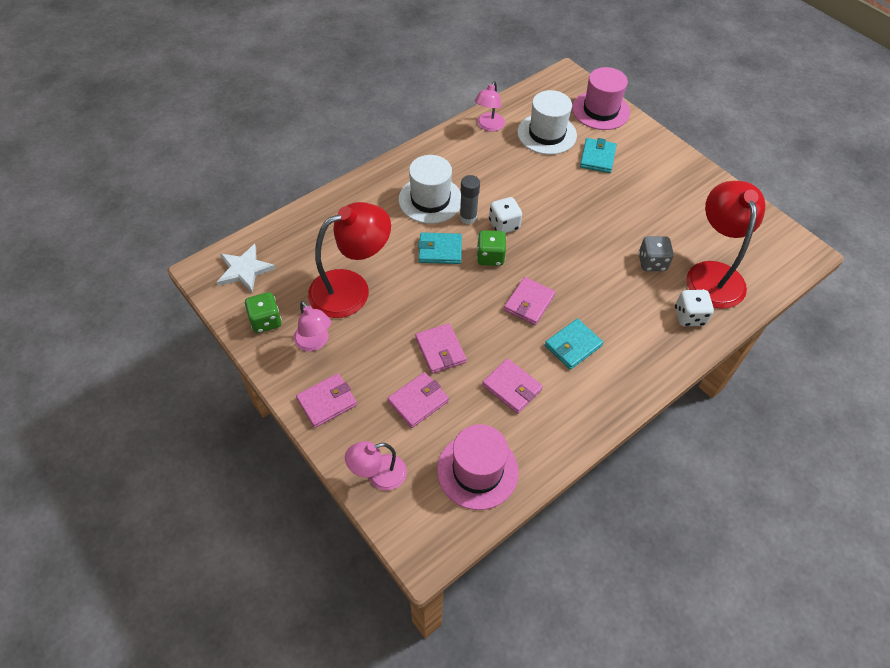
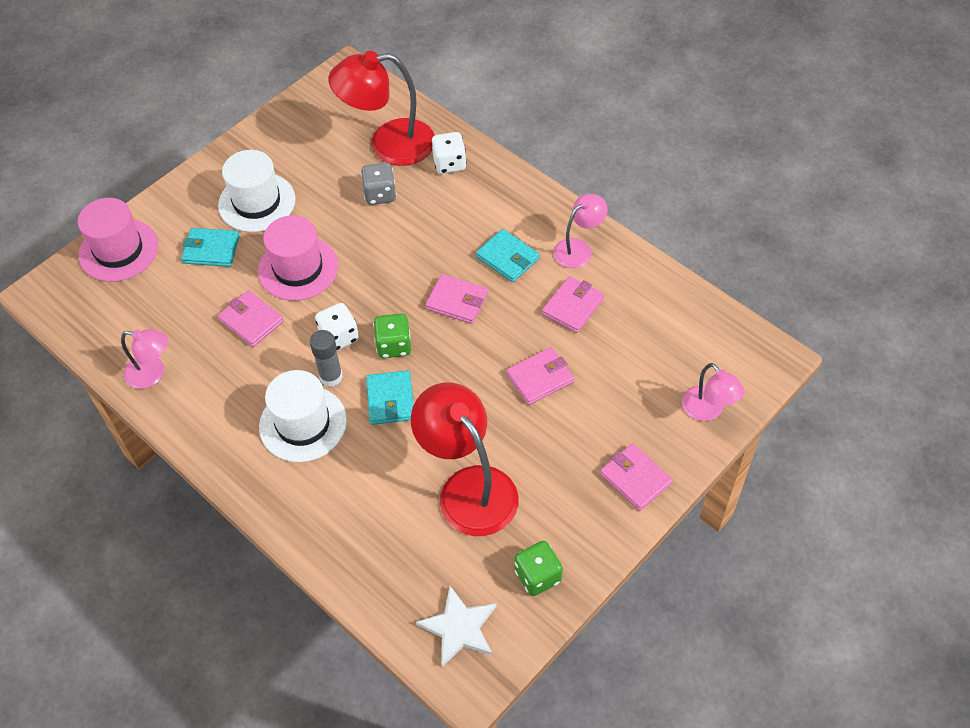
camera: 95 degrees left, 0 degrees up
(315, 342) = (558, 511): pink lamp -> pink lamp (578, 248)
(418, 401) = (611, 389): pink wallet -> pink wallet (251, 321)
(477, 470) = (677, 325): pink hat -> pink hat (298, 268)
(547, 134) = (167, 306): white hat -> white hat (257, 202)

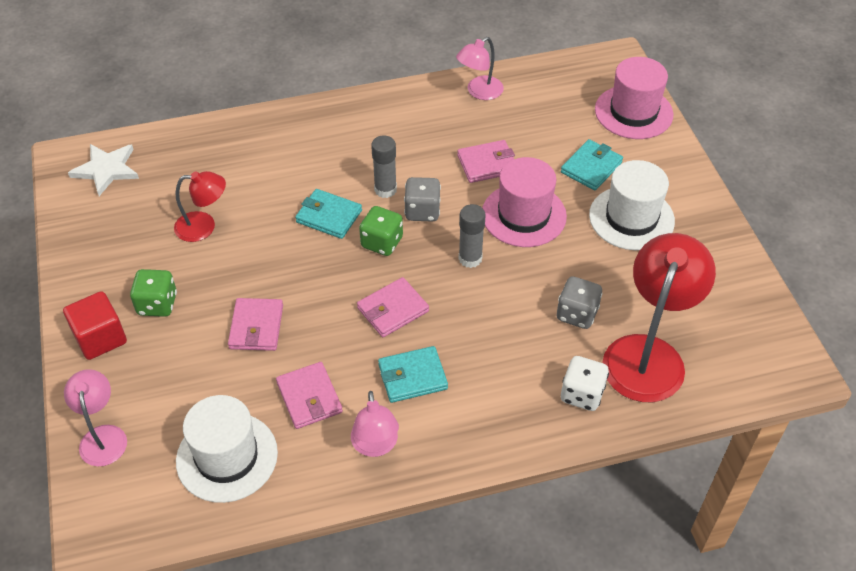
camera: 120 degrees right, 5 degrees down
(303, 424) = (355, 156): white hat -> white hat (227, 457)
(339, 337) = (422, 211): white dice -> grey dice
(370, 280) = (470, 258): none -> grey glue stick
(468, 488) = (204, 226): red lamp -> red lamp, size x0.55
(538, 576) = (93, 231): green dice -> green dice (157, 304)
(635, 479) = (100, 338): pink wallet -> red cube
(708, 410) = (103, 436): pink lamp -> pink lamp turned 75 degrees clockwise

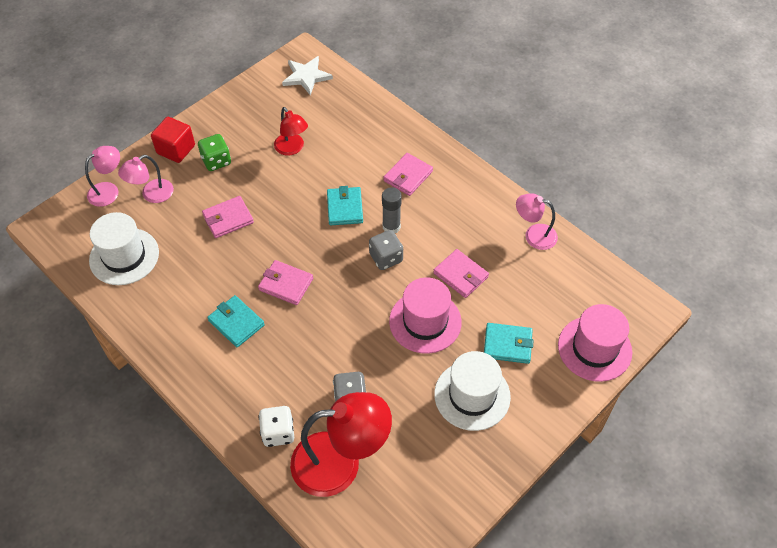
camera: 60 degrees right, 5 degrees up
(309, 397) = (189, 275): pink wallet -> pink wallet (408, 176)
(375, 446) = (171, 329): pink lamp -> pink lamp (151, 194)
(382, 242) = (341, 249): green dice -> none
(470, 258) = (360, 307): grey glue stick -> none

